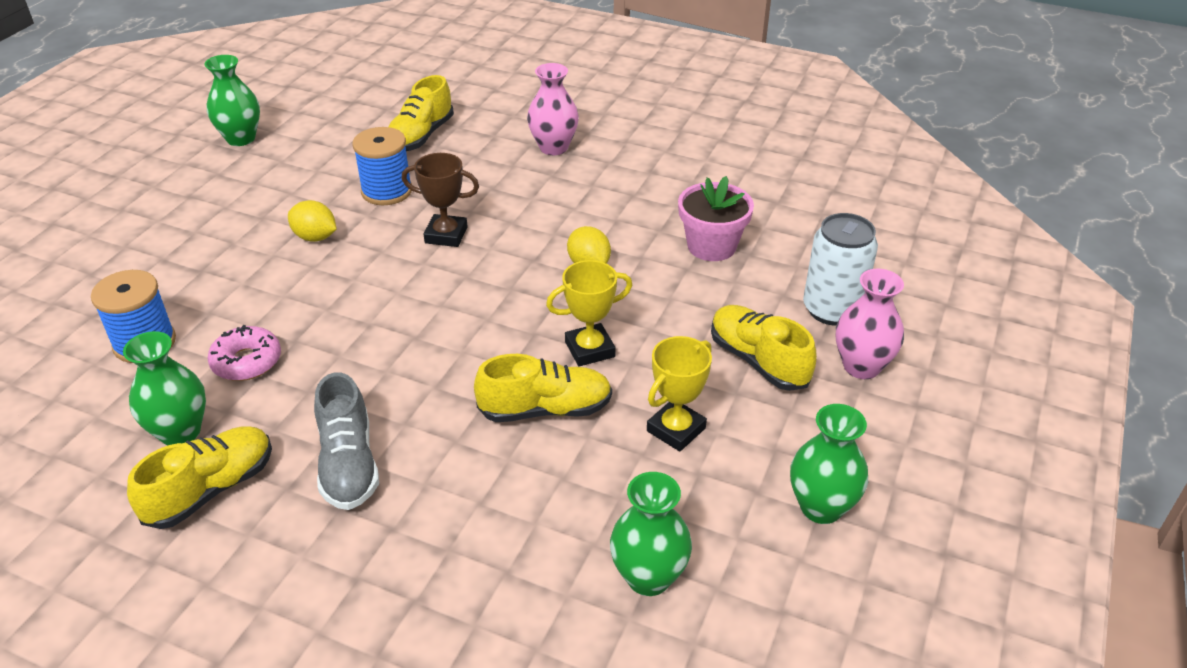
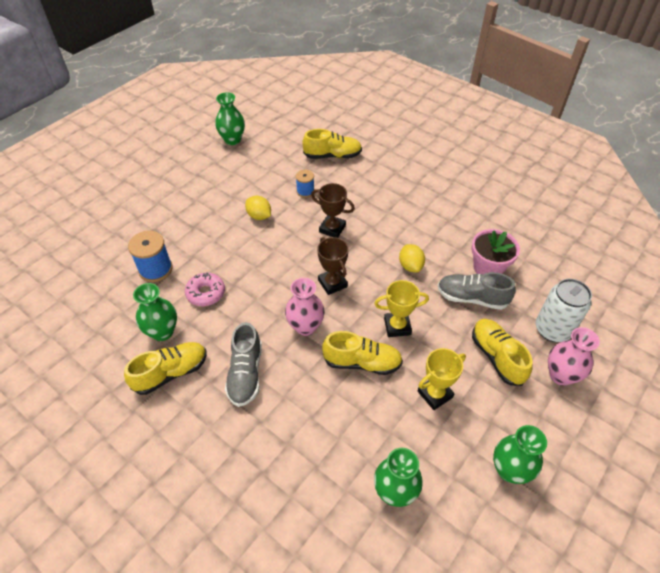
camera: 15 degrees right, 10 degrees up
(387, 191) = (305, 191): blue spool -> blue spool, size x0.61
(420, 137) = (332, 156): yellow shoe -> yellow shoe turned 135 degrees counterclockwise
(466, 309) = (332, 283): none -> brown trophy
(553, 147) = (409, 177): pink vase -> pink vase (305, 326)
(697, 290) = (471, 298): none -> grey shoe

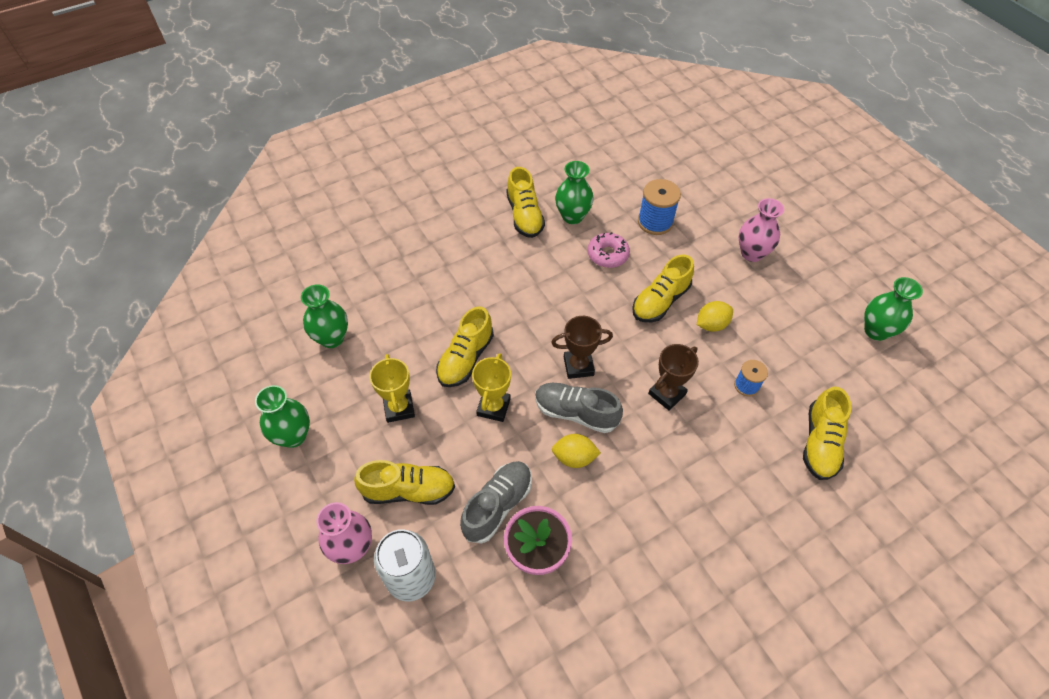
camera: 110 degrees right, 5 degrees up
(245, 374) = (498, 265): grey shoe -> grey shoe (575, 413)
(247, 248) = (660, 301): none -> yellow shoe
(305, 326) = (530, 324): pink vase -> pink vase (751, 253)

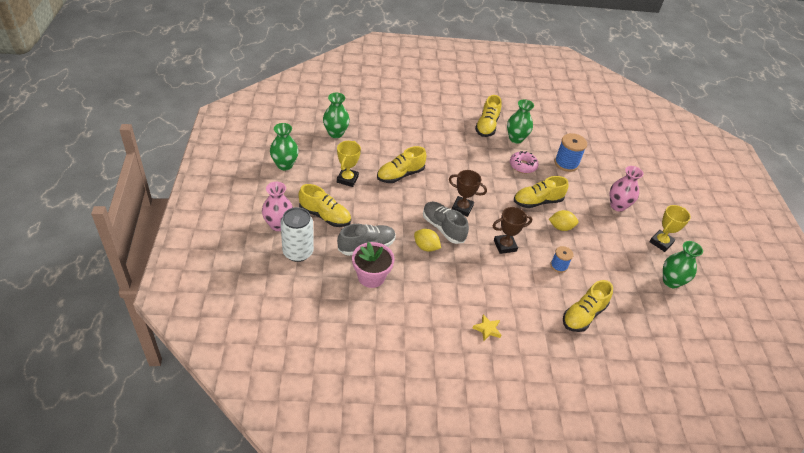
camera: 25 degrees right, 10 degrees down
(493, 407) = (398, 203): yellow trophy -> yellow trophy (661, 242)
(730, 540) = (487, 329): none -> yellow star

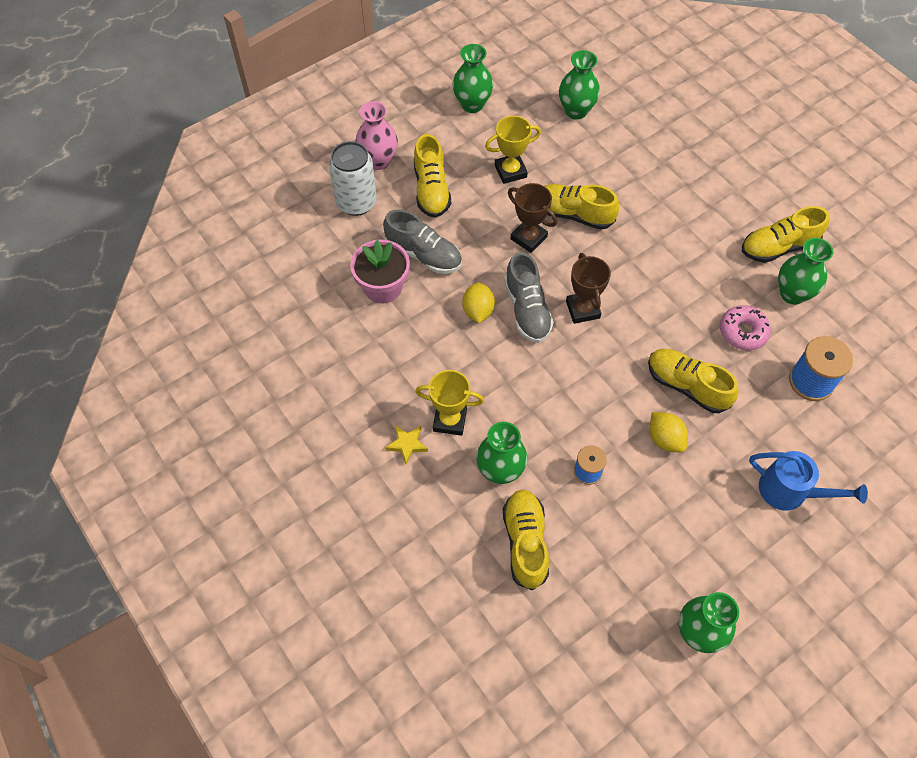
camera: 60 degrees right, 15 degrees up
(443, 228) = (527, 310): grey shoe -> grey shoe turned 150 degrees clockwise
(505, 246) = (563, 391): brown trophy -> brown trophy (528, 238)
(534, 299) = (500, 471): none -> green vase
(583, 315) = (525, 542): yellow shoe -> yellow shoe turned 75 degrees clockwise
(617, 206) = (790, 491): pink vase -> blue watering can
(661, 242) = (770, 586): yellow trophy -> yellow trophy (450, 420)

